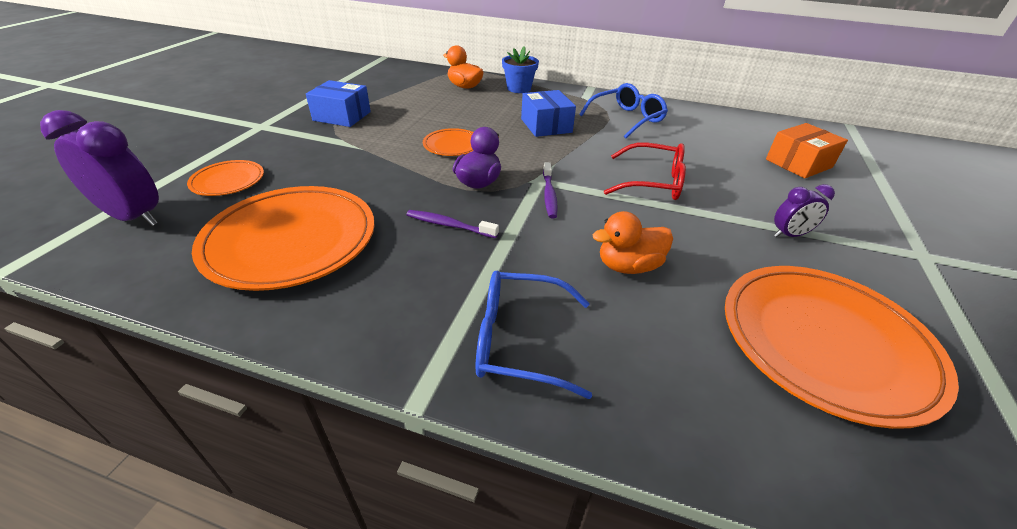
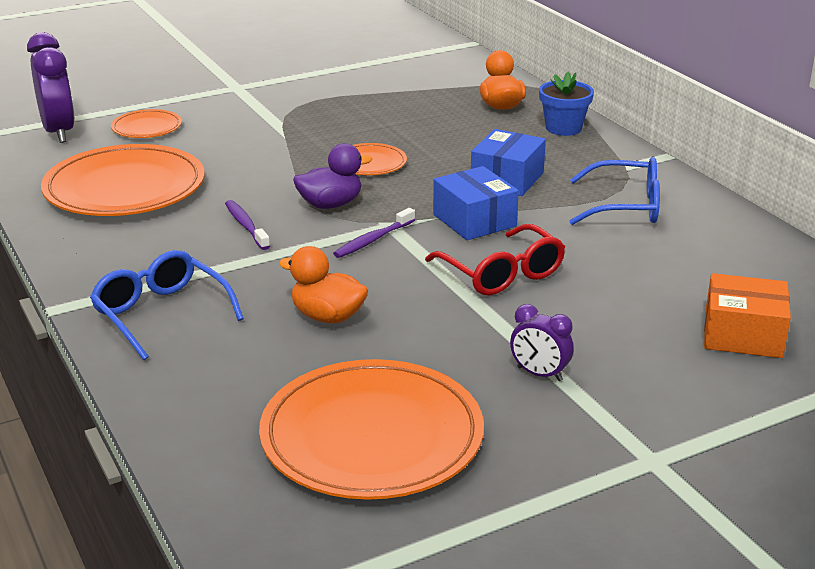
camera: 45 degrees right, 10 degrees down
(342, 116) = (318, 100): blue box -> blue box (474, 220)

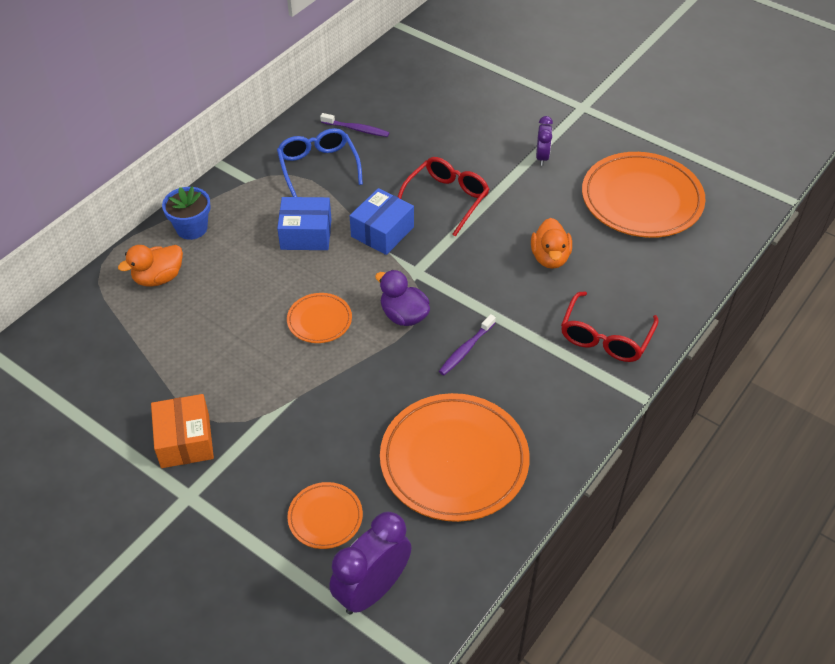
camera: 115 degrees left, 20 degrees up
(161, 314) = (605, 337): blue glasses -> red glasses
(373, 240) = (442, 272): purple toothbrush -> purple toothbrush (356, 129)
(742, 335) = (450, 96): orange box -> orange box (185, 440)

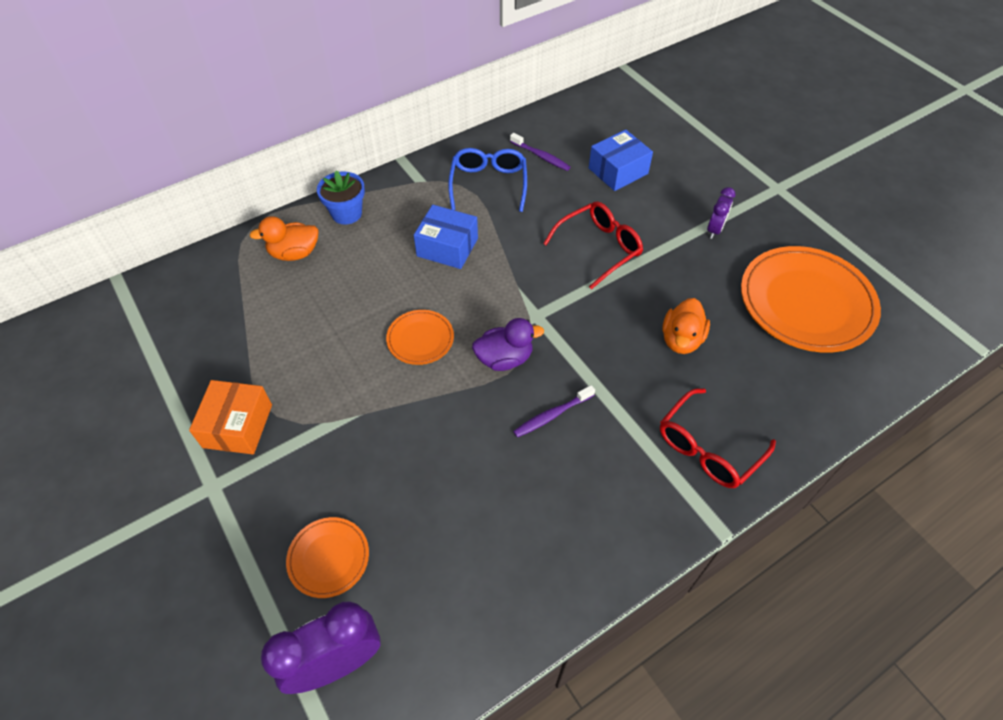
camera: 20 degrees right, 5 degrees up
(382, 232) = (521, 265): blue box -> blue box (618, 171)
(404, 315) = (504, 358): purple duck -> purple duck turned 105 degrees clockwise
(454, 460) = (487, 539): orange plate -> none

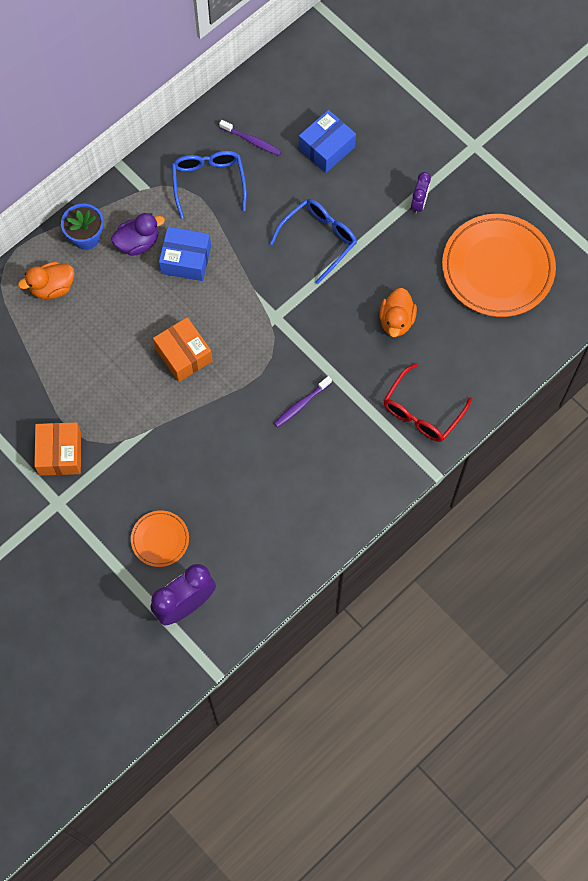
camera: 10 degrees left, 15 degrees up
(420, 339) = (183, 355): orange plate -> orange box
(504, 358) = (256, 361): purple duck -> purple duck (138, 243)
(599, 248) = (319, 239): red glasses -> blue glasses

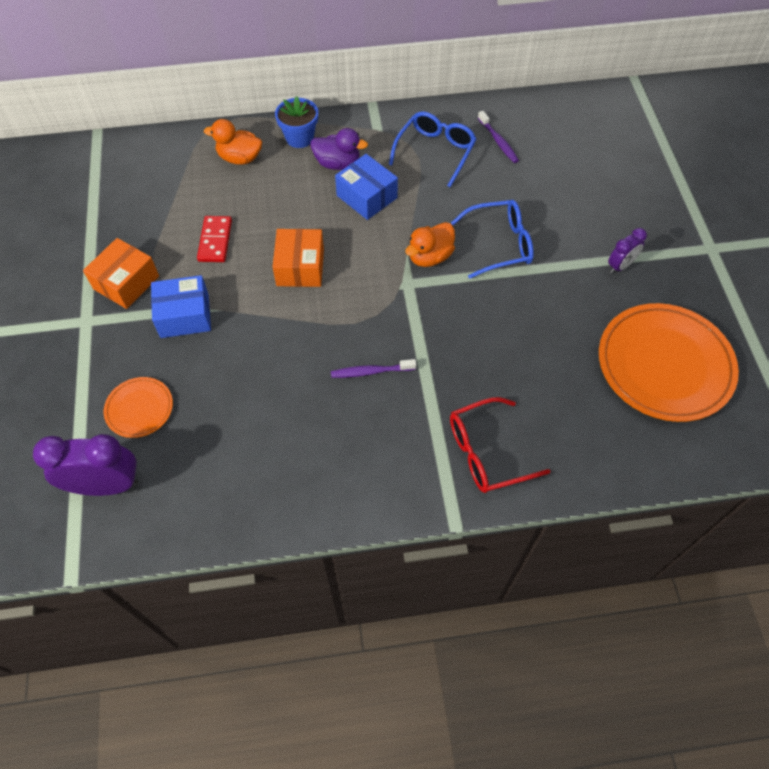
camera: 35 degrees right, 10 degrees down
(98, 374) = (215, 241): none -> red domino
(326, 148) = (562, 179): blue box -> blue box (184, 315)
(396, 321) = (523, 353): orange duck -> orange duck (430, 257)

